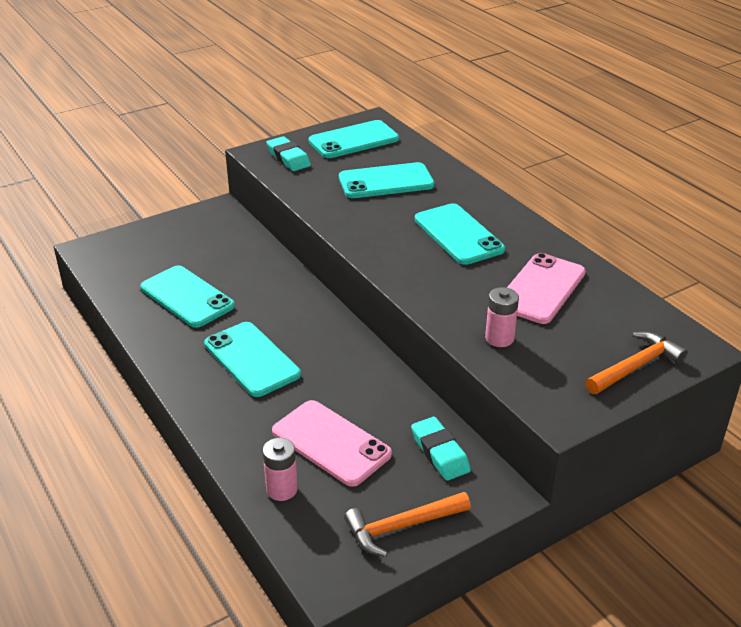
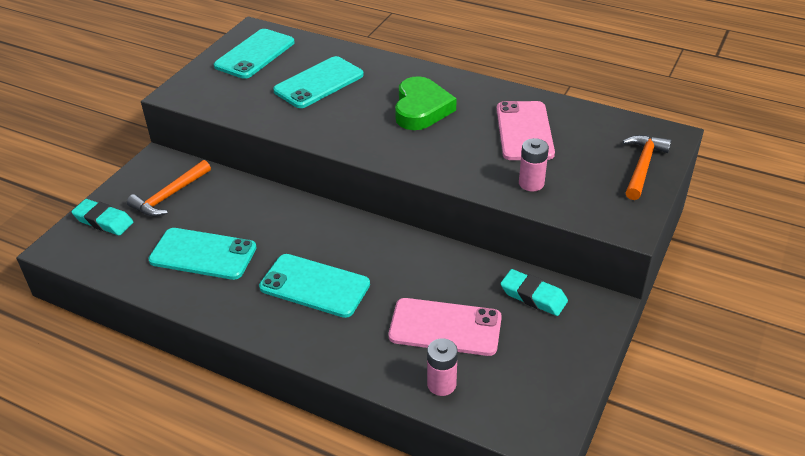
camera: 30 degrees left, 5 degrees up
(288, 158) = (211, 90): turquoise eraser -> turquoise eraser (103, 221)
(402, 526) = (558, 368): orange hammer -> orange hammer (170, 196)
(458, 234) = (421, 109): turquoise phone -> green heart

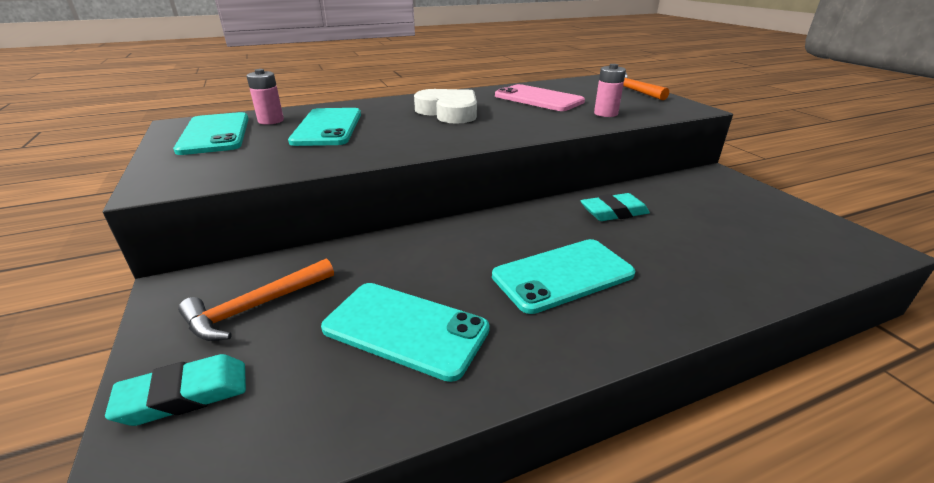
camera: 50 degrees left, 10 degrees down
(170, 196) = (256, 307): orange hammer -> orange hammer turned 60 degrees clockwise
(203, 254) = (405, 329): turquoise phone -> turquoise phone turned 60 degrees clockwise
(421, 109) = (449, 112): green heart -> white heart
(441, 384) = (779, 266): pink battery -> pink battery (271, 121)
(445, 327) = (694, 234): pink phone -> none
(533, 296) = (684, 189): turquoise eraser -> turquoise eraser (614, 212)

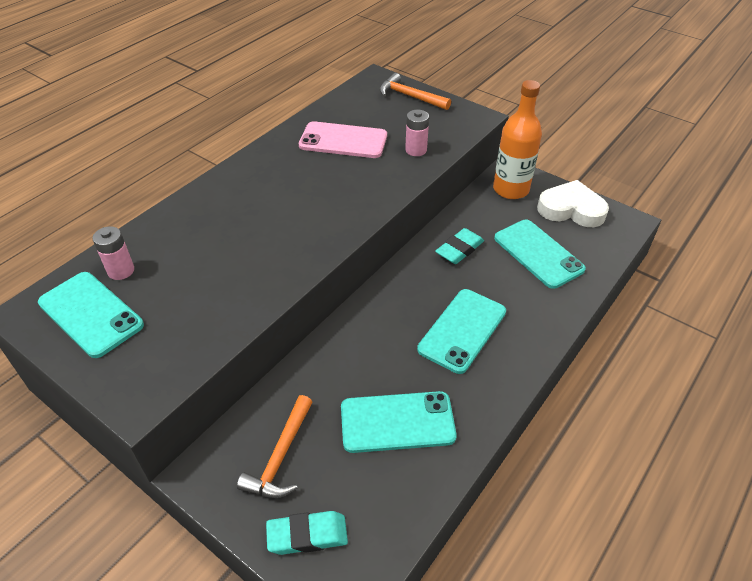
camera: 30 degrees left, 15 degrees up
(184, 395) = (307, 535): turquoise eraser -> turquoise eraser turned 45 degrees clockwise
(328, 127) = (192, 261): turquoise phone -> turquoise phone (538, 253)
(449, 112) = (281, 193): white heart -> white heart (571, 209)
(711, 186) = (511, 189): none -> orange bottle

